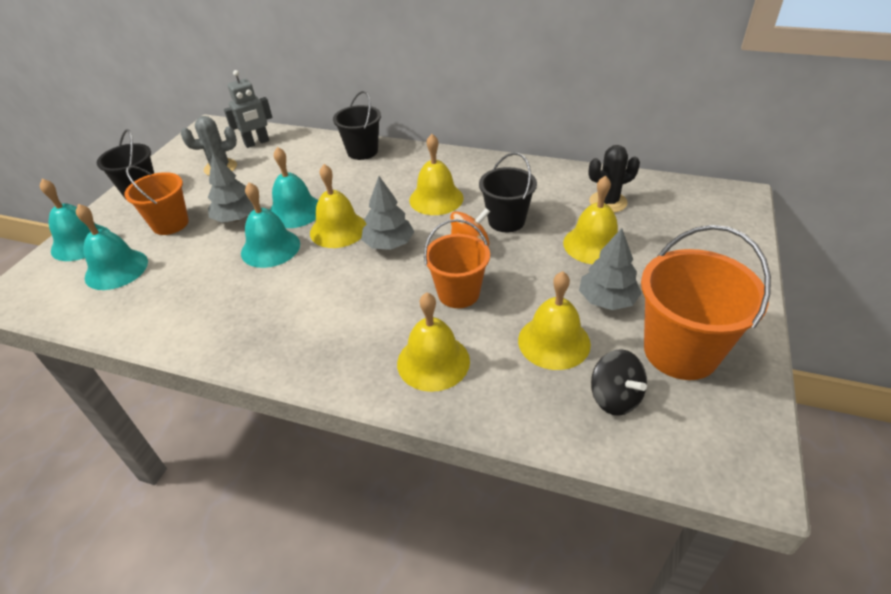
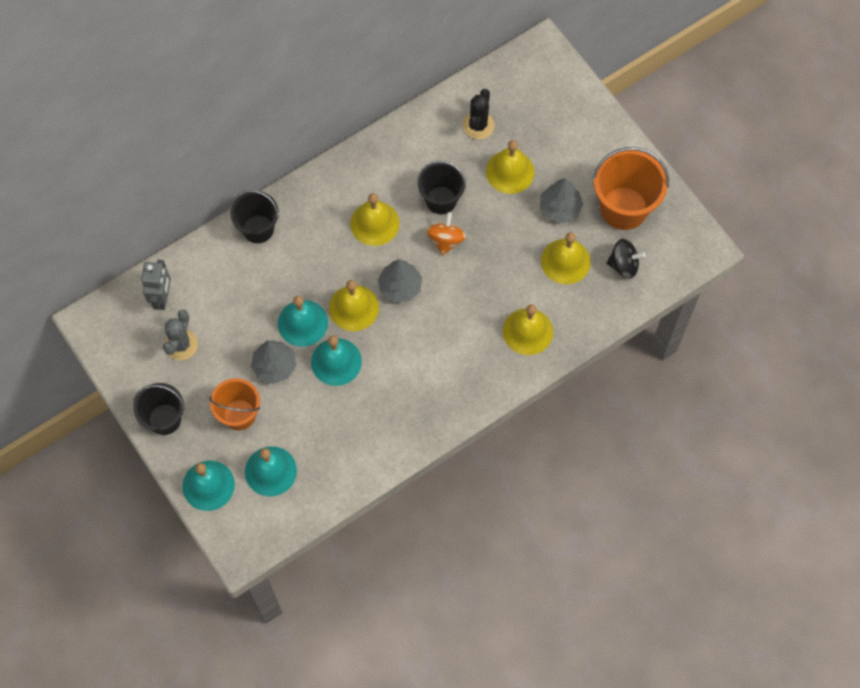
camera: 55 degrees left, 25 degrees up
(458, 293) = (485, 280): orange bucket -> none

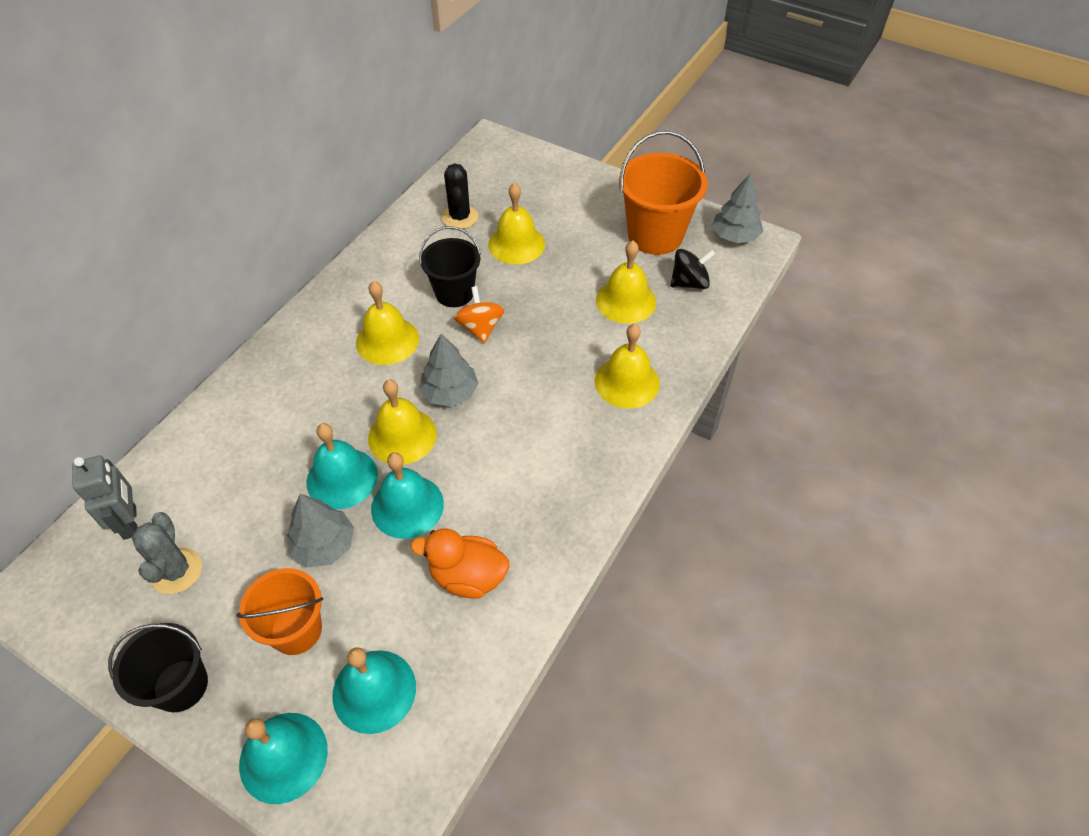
camera: 25 degrees left, 15 degrees down
(258, 229) = (241, 396): black bucket -> none
(353, 426) = (467, 577): none -> orange duck
(560, 208) = (589, 257): grey tree -> grey tree (734, 236)

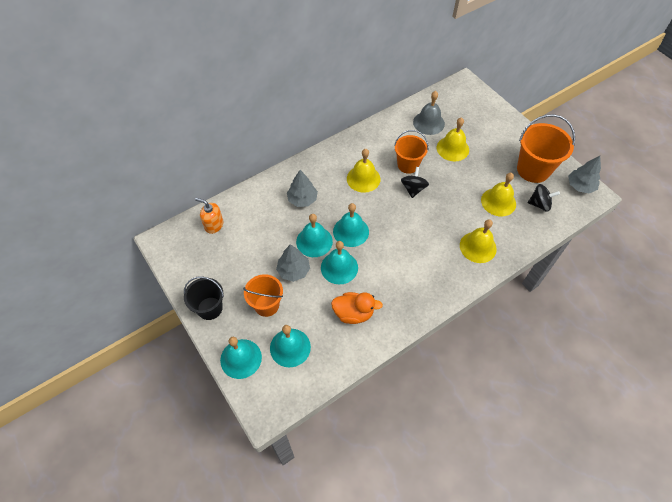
camera: 25 degrees right, 5 degrees up
(130, 522) = (214, 225): grey robot -> orange soap dispenser
(176, 571) = (225, 256): grey cactus -> none
(402, 436) = (351, 231): yellow bell -> turquoise bell
(450, 392) = (383, 218): grey tree -> grey tree (302, 199)
(454, 293) = (408, 165): black bucket -> orange bucket
(460, 217) = (428, 123): black cactus -> grey bell
(467, 577) = (353, 313): orange duck -> orange duck turned 150 degrees clockwise
(480, 328) = (413, 189): orange spinning top -> black spinning top

